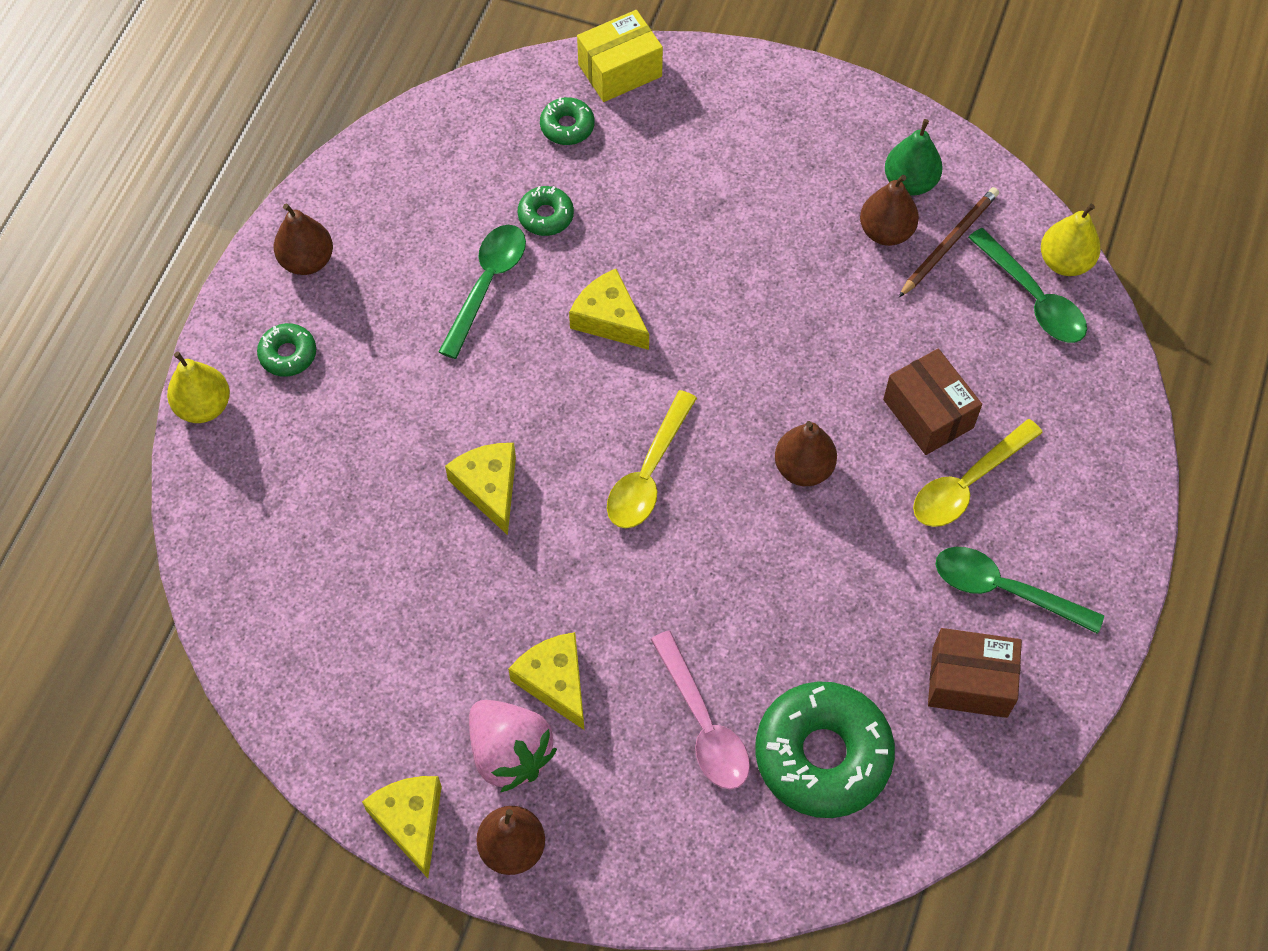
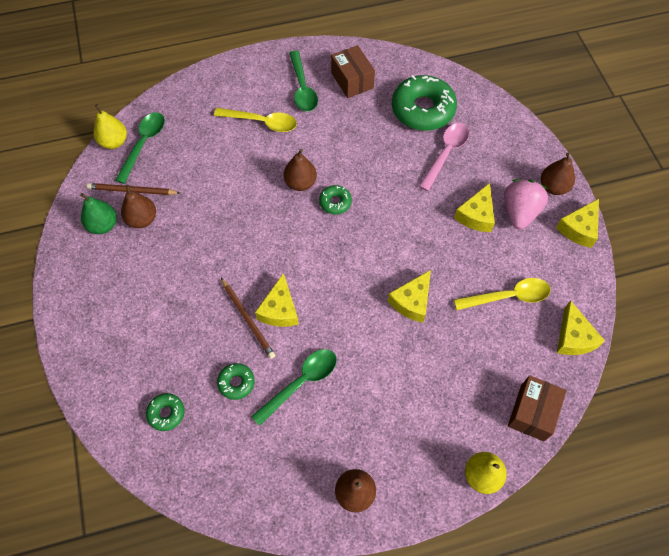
camera: 125 degrees left, 0 degrees up
(263, 660) = (573, 337): none -> yellow cheese
(288, 354) = (418, 455): green donut -> green donut (335, 202)
(487, 284) = (301, 382): green spoon -> green spoon turned 150 degrees clockwise
(620, 70) = (106, 411): yellow box -> none
(624, 275) = (248, 319): none -> brown pencil
(648, 473) = (351, 240): yellow spoon -> yellow spoon (508, 296)
(928, 413) = (236, 152): brown box -> brown box (532, 412)

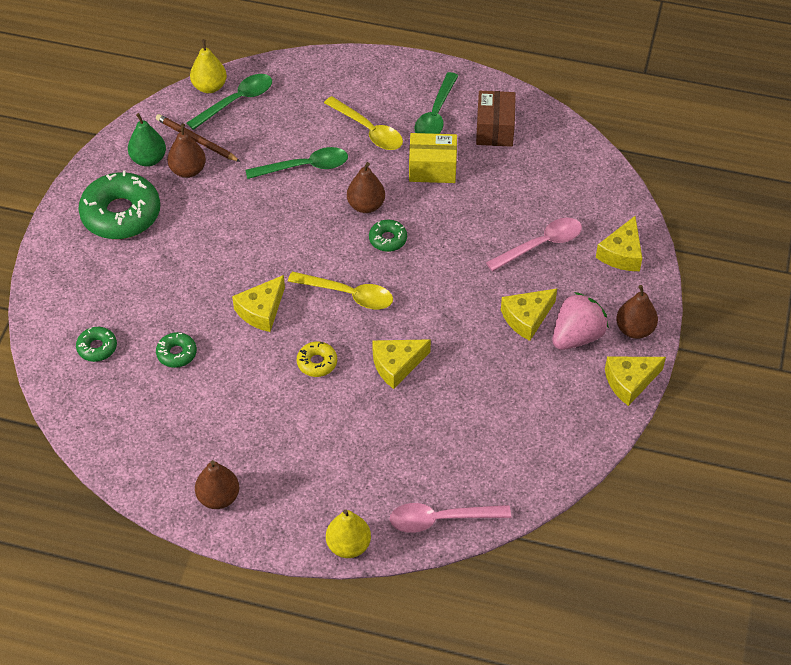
camera: 30 degrees right, 10 degrees down
(248, 319) = (225, 305): brown pencil -> none
(301, 382) = (236, 383): green spoon -> green spoon (305, 167)
(329, 131) = (432, 168): none -> yellow box
(352, 331) = (317, 363): none -> yellow donut
(423, 109) = (550, 191): green donut -> green donut (121, 214)
(508, 296) = (500, 408): yellow spoon -> yellow spoon (348, 294)
(532, 412) = (441, 519): brown box -> pink spoon
(573, 337) = (538, 477): yellow cheese -> yellow cheese (622, 253)

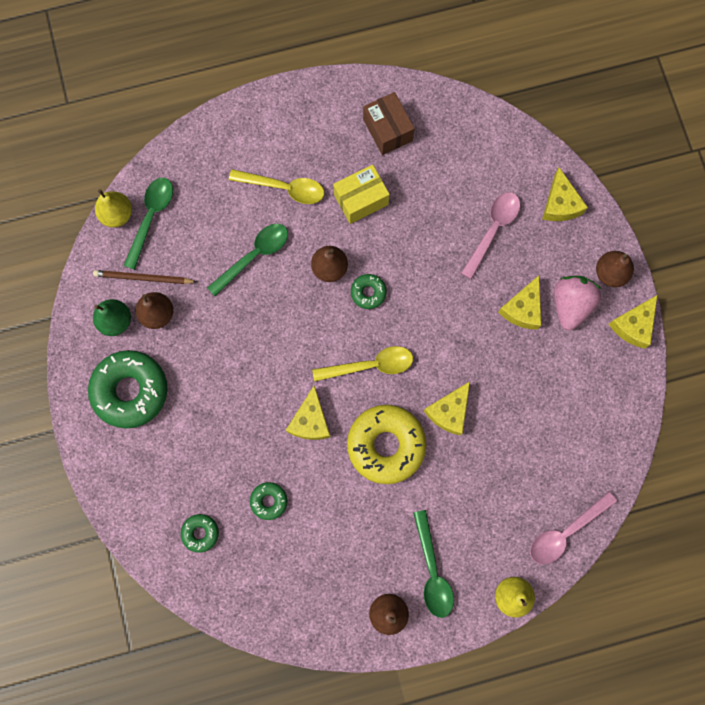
camera: 30 degrees left, 25 degrees up
(317, 363) = (386, 445): yellow donut -> yellow donut, size x2.12
(436, 115) = (330, 141): green spoon -> green spoon (432, 571)

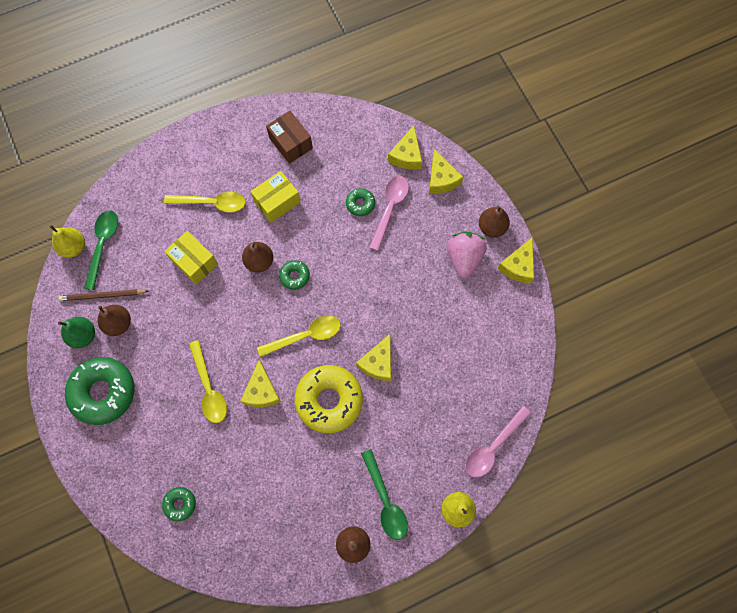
camera: 10 degrees left, 5 degrees down
(251, 407) = (209, 388): none -> yellow spoon
(254, 256) = (194, 262): green spoon -> yellow box
(269, 501) = (236, 465): green donut -> green donut (360, 204)
(523, 309) = (425, 268): yellow cheese -> yellow cheese (407, 155)

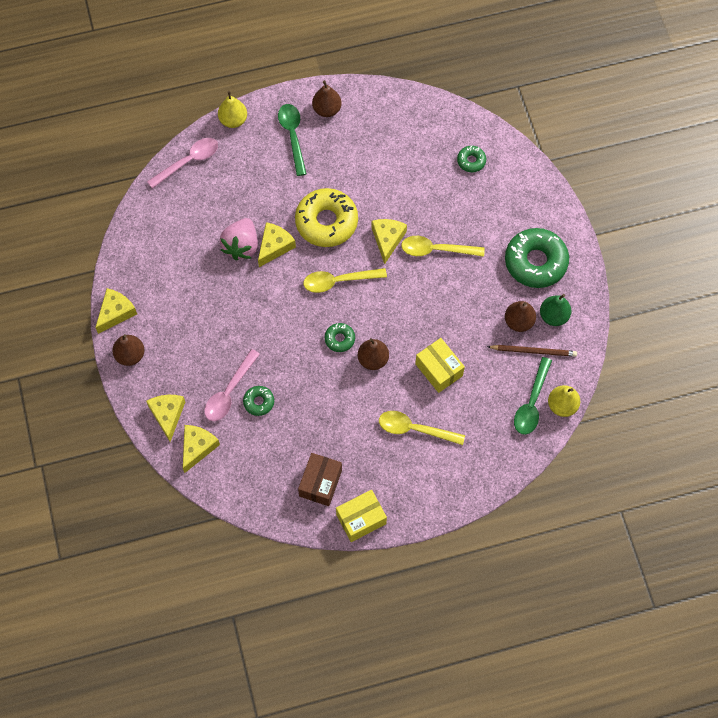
camera: 170 degrees left, 5 degrees down
(209, 388) = (436, 250): yellow spoon -> yellow spoon turned 75 degrees counterclockwise
(277, 202) = (345, 419): yellow box -> yellow box (361, 519)
(290, 143) = (320, 483): brown box -> brown box turned 45 degrees clockwise
(464, 258) = (167, 329): pink strawberry -> pink strawberry (241, 246)

